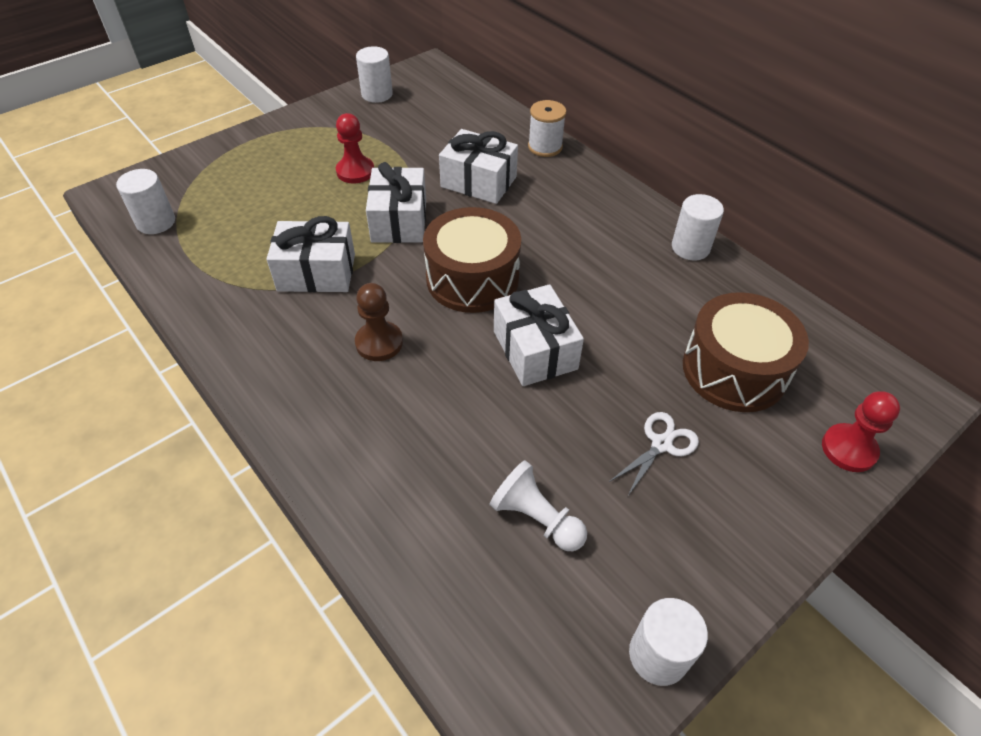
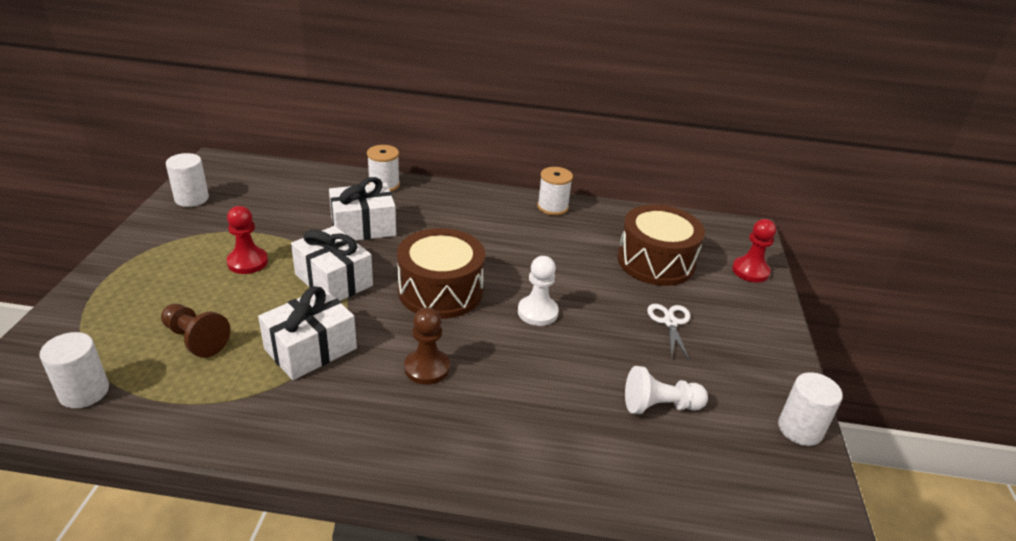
camera: 45 degrees left, 15 degrees down
(254, 219) = (195, 339): none -> brown pawn
(535, 350) = (537, 312): white gift -> white pawn
(690, 248) = (552, 207): white cylinder -> white spool

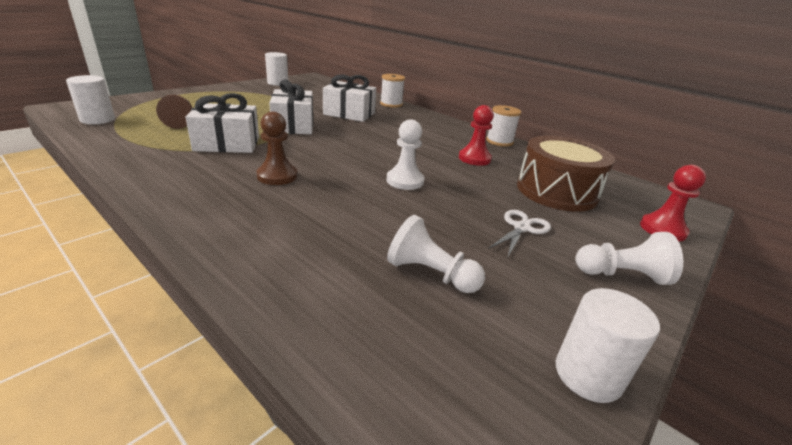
camera: 35 degrees right, 5 degrees down
(247, 262) = (261, 107): red pawn -> red pawn (474, 158)
(440, 291) = (350, 149): brown drum -> none
(760, 335) = (622, 275): none -> white pawn

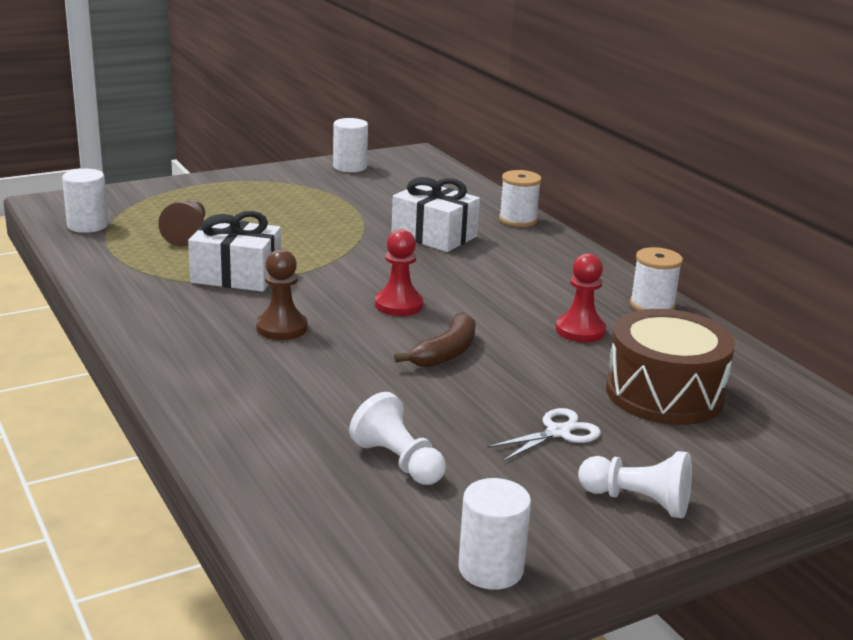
camera: 20 degrees right, 5 degrees down
(293, 125) = (337, 252): white gift -> none
(405, 181) = (446, 353): white pawn -> brown banana
(662, 229) = (773, 464): red pawn -> red pawn (399, 305)

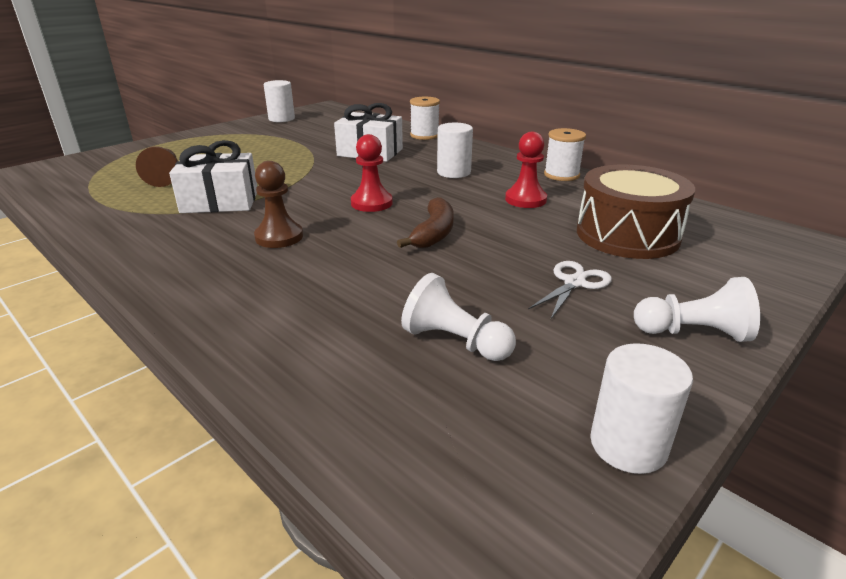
camera: 15 degrees left, 5 degrees up
(87, 225) = (69, 182): white cylinder -> white cylinder (453, 172)

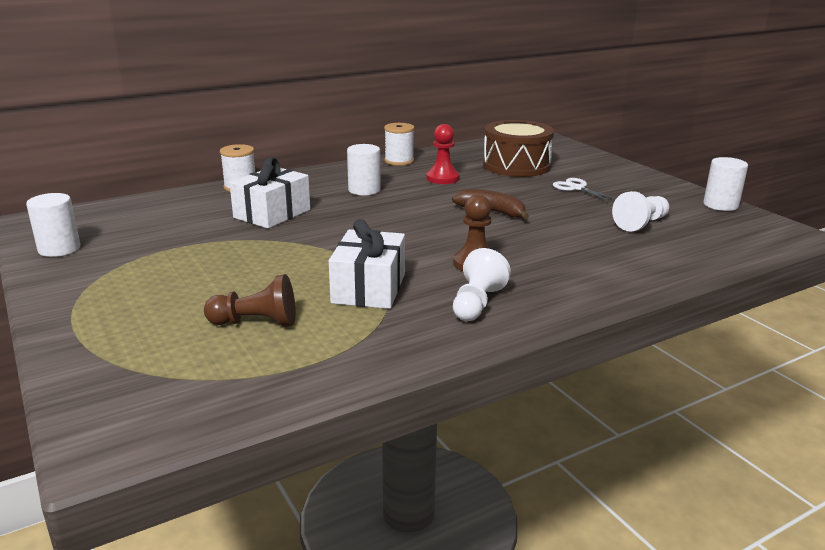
camera: 75 degrees left, 5 degrees down
(371, 203) = (417, 225): red pawn -> none
(693, 333) = (632, 177): white pawn -> white pawn (477, 303)

